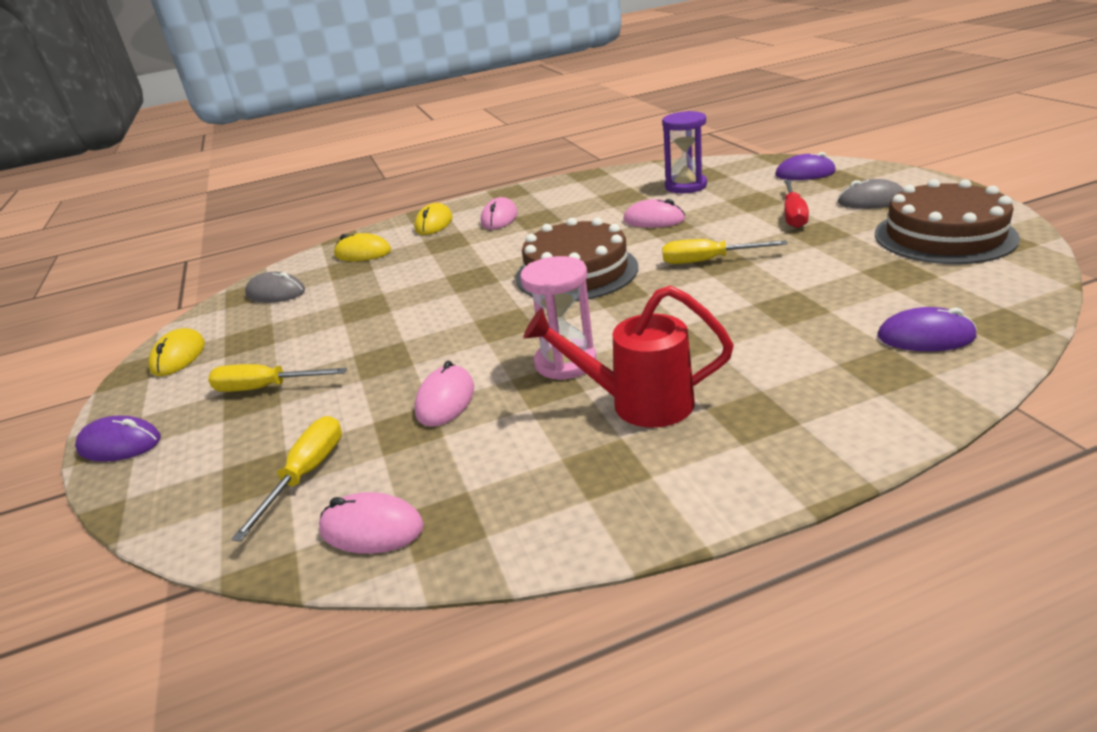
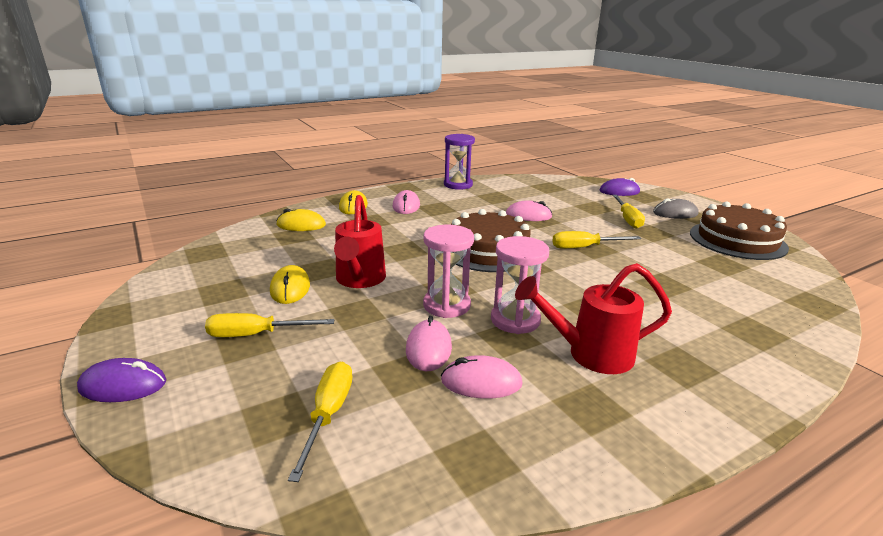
camera: 15 degrees left, 5 degrees down
(178, 356) = (157, 304): yellow mouse -> yellow mouse (290, 288)
(276, 293) = (234, 253): grey mouse -> none
(372, 528) = (413, 465): pink mouse -> pink mouse (481, 382)
(402, 320) = (359, 280): none -> red watering can
(490, 347) = (446, 305): none -> pink hourglass
(685, 186) = (539, 193): purple hourglass -> purple hourglass (458, 185)
(793, 215) = (627, 219): red screwdriver -> yellow screwdriver
(925, 337) = (768, 309): purple mouse -> none

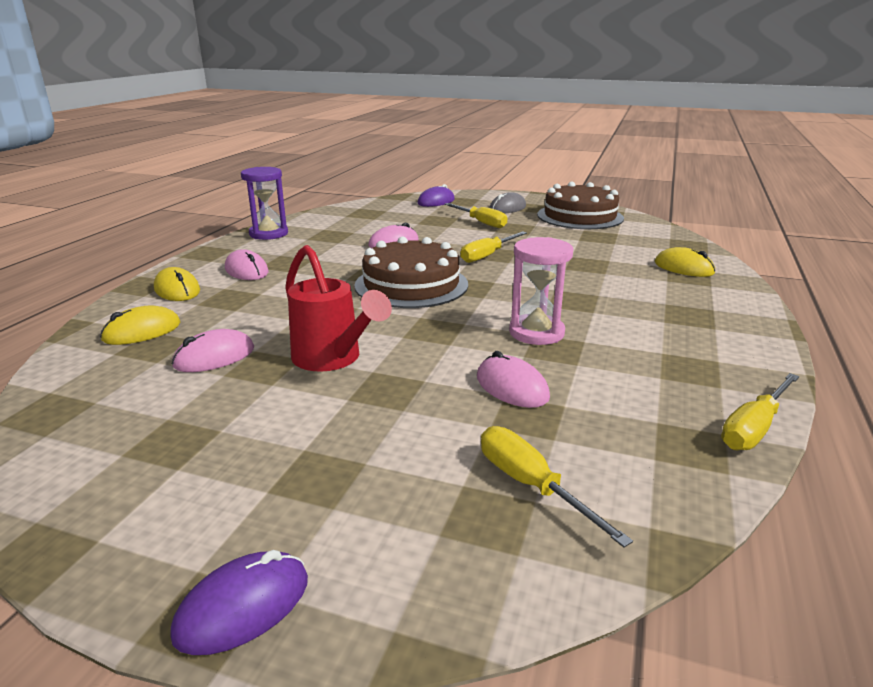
camera: 40 degrees left, 0 degrees up
(256, 334) = (315, 462): yellow screwdriver -> yellow screwdriver (754, 428)
(290, 288) = (264, 400): yellow mouse -> yellow mouse (683, 268)
(446, 305) = (460, 345): pink hourglass -> none
(481, 382) = (596, 391): pink mouse -> pink mouse (214, 357)
(590, 354) = (629, 334): red watering can -> none

